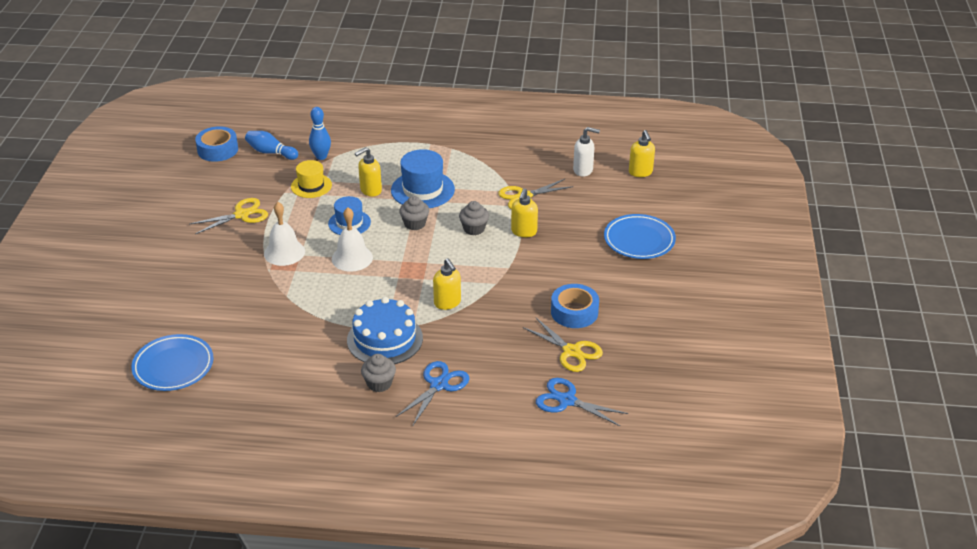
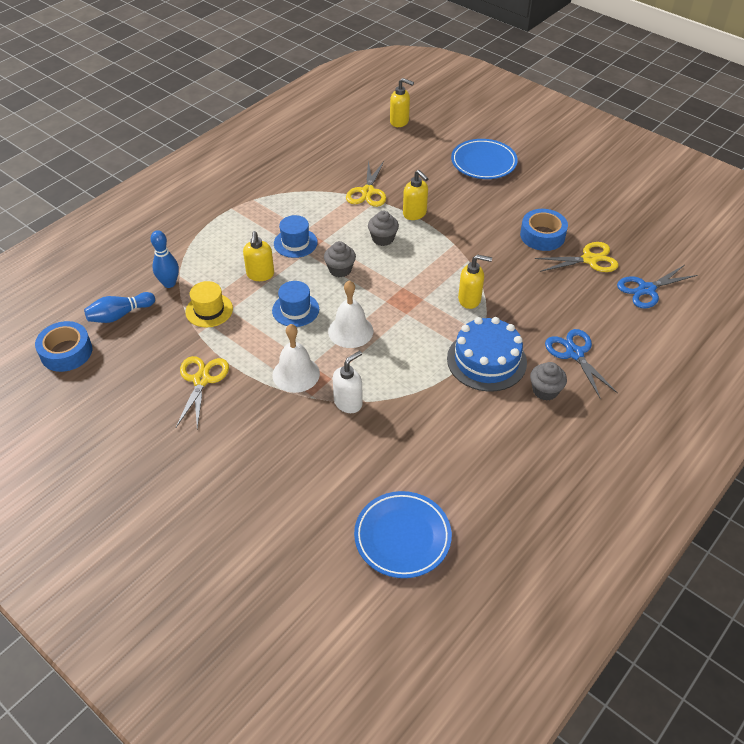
camera: 55 degrees left, 10 degrees up
(422, 190) = (295, 243): blue hat -> blue hat, size x0.64
(583, 170) = (366, 146): white soap dispenser -> white soap dispenser (348, 402)

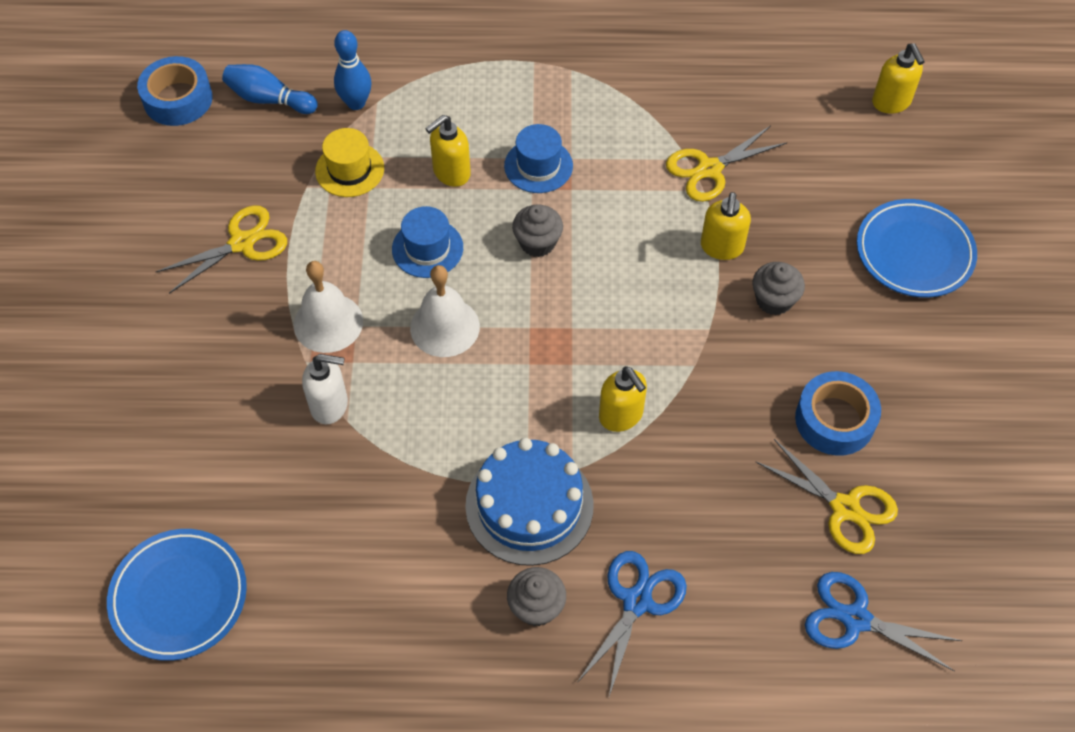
camera: 50 degrees right, 10 degrees up
(383, 239) = (638, 246): grey cupcake -> grey cupcake (774, 300)

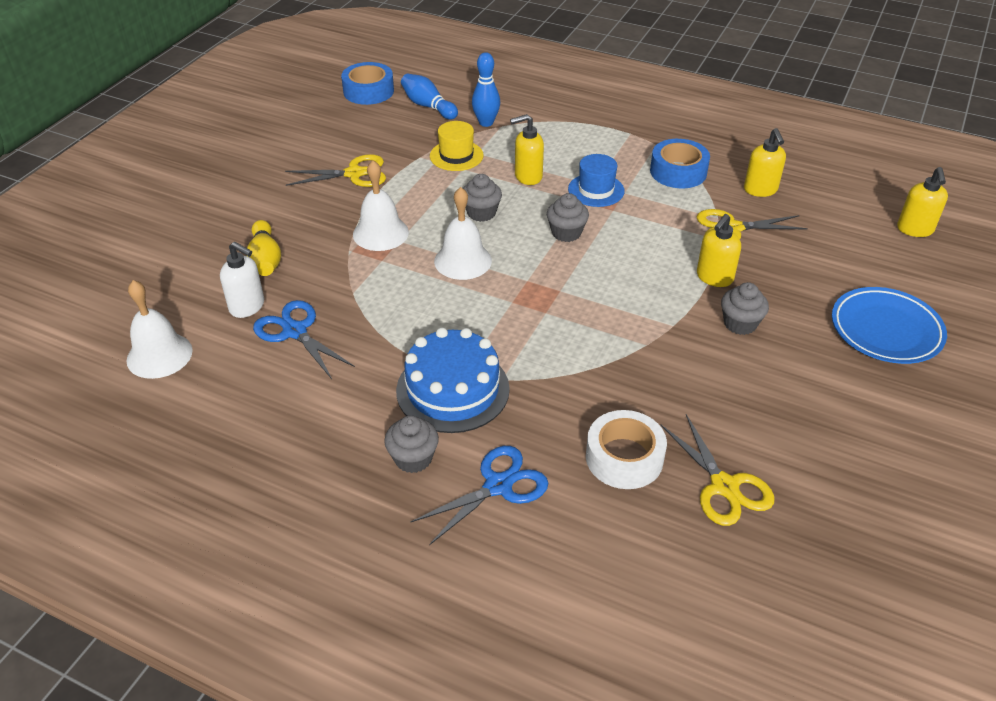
camera: 25 degrees right, 15 degrees down
(179, 597) = (159, 355): blue plate -> white bell
(216, 414) = (265, 259): none -> yellow bowling pin
(330, 405) = (347, 280): white soap dispenser -> white soap dispenser (247, 306)
(427, 248) = (481, 213): blue hat -> grey cupcake
(621, 416) = (564, 357): yellow soap dispenser -> yellow soap dispenser (760, 190)
(739, 515) = (624, 458): none -> white tape
(834, 420) = (749, 420): blue tape -> blue tape (678, 172)
(855, 619) = (688, 573): blue scissors -> blue scissors (295, 331)

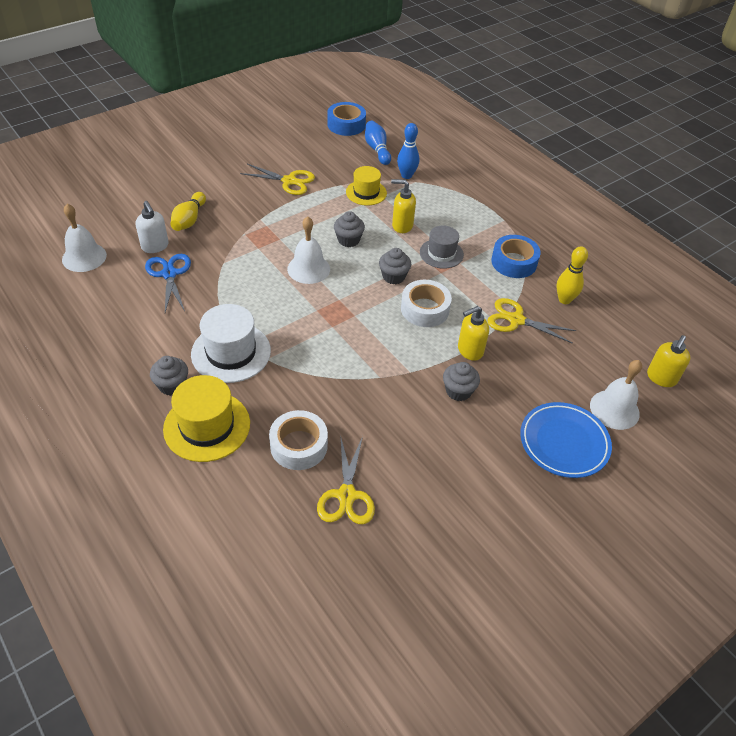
camera: 25 degrees right, 5 degrees up
(380, 233) = (272, 229): white bell -> white bell (614, 409)
(453, 389) = (231, 352): blue cake -> white hat
(498, 486) = (207, 426): blue scissors -> yellow hat
(596, 190) = (441, 253): blue hat -> grey hat
(630, 254) = (425, 309): none -> white tape
(760, 190) = (564, 300): yellow soap dispenser -> yellow bowling pin

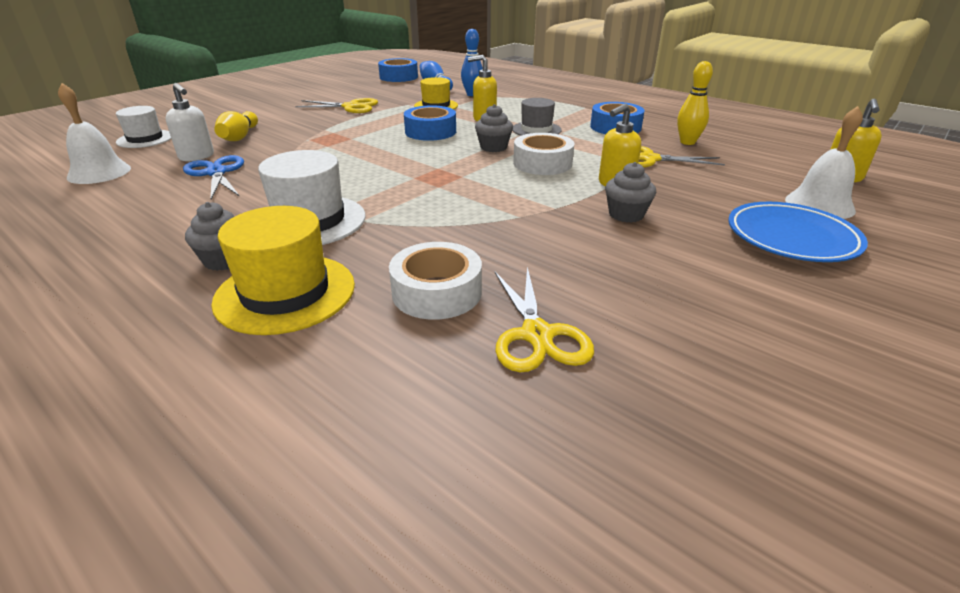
camera: 10 degrees left, 15 degrees down
(114, 209) = (145, 139): none -> white hat
(308, 269) = (392, 152): white bell -> none
(348, 240) = (430, 132): grey cupcake -> blue tape

